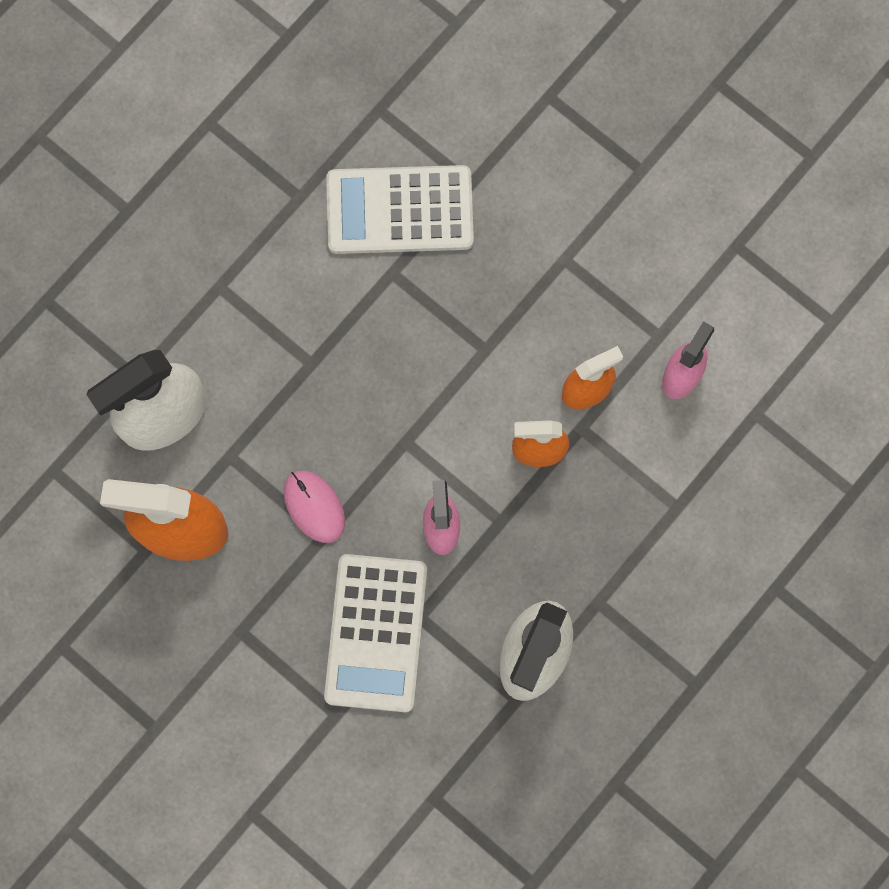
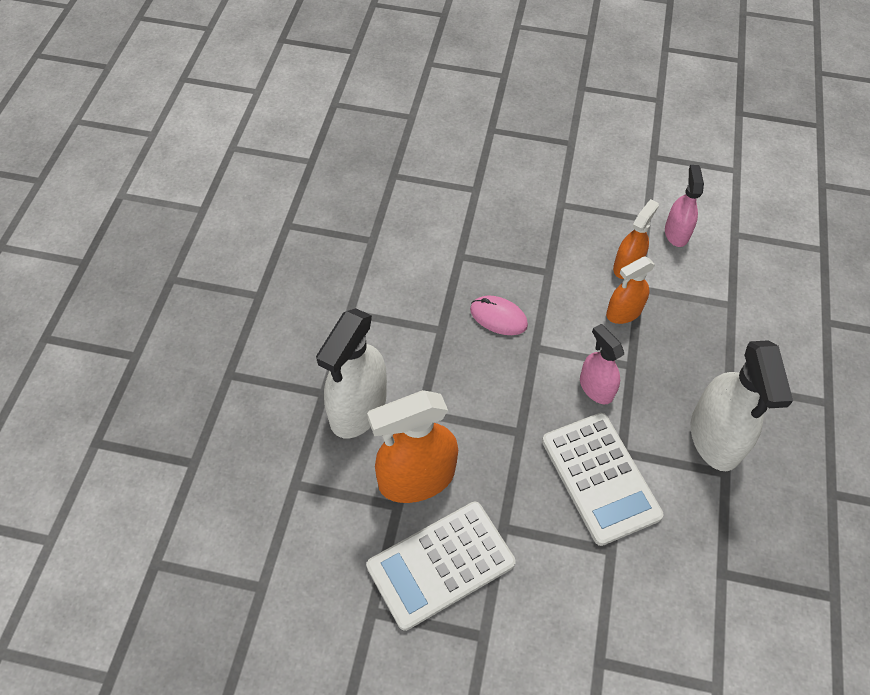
camera: 30 degrees left, 20 degrees down
(314, 507) = (501, 416): pink mouse -> pink mouse (498, 317)
(400, 210) = (442, 221): white calculator -> white calculator (441, 565)

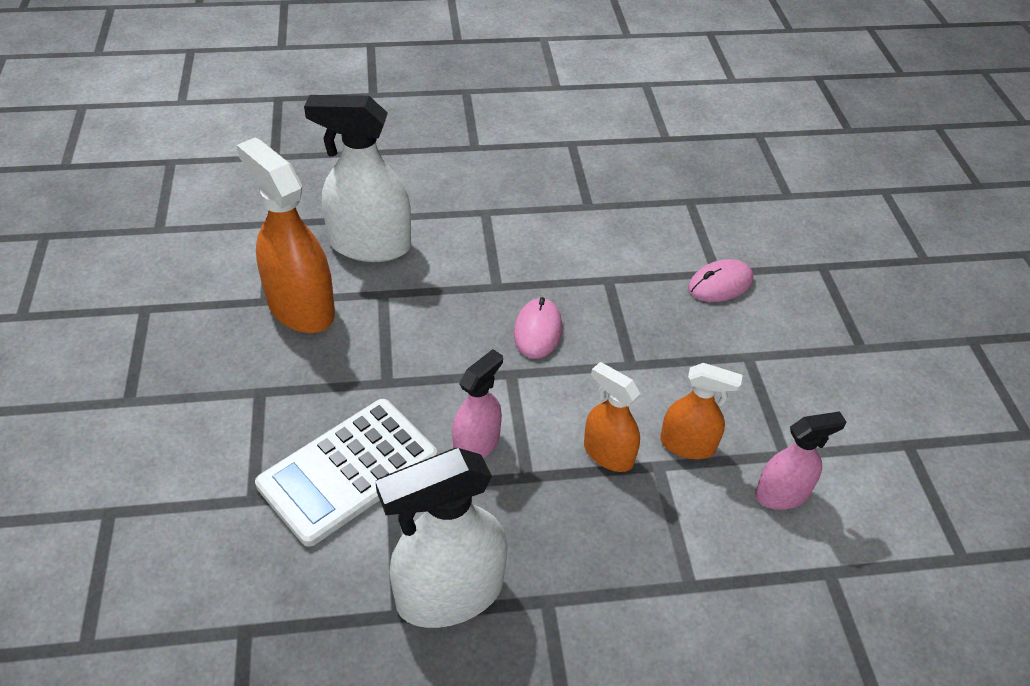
camera: 70 degrees right, 10 degrees down
(441, 565) = (204, 348): white calculator -> none
(489, 192) = (720, 284): none -> pink mouse

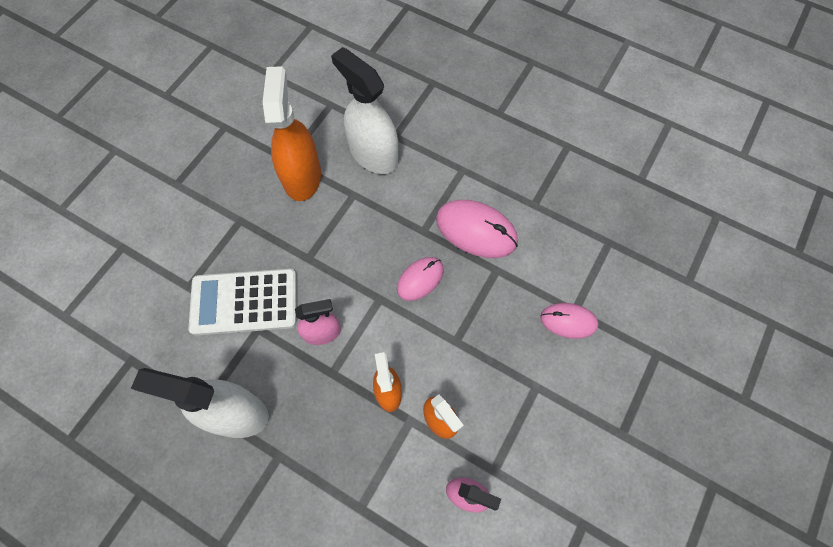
camera: 40 degrees right, 20 degrees up
(553, 256) = (476, 230): none -> pink mouse

